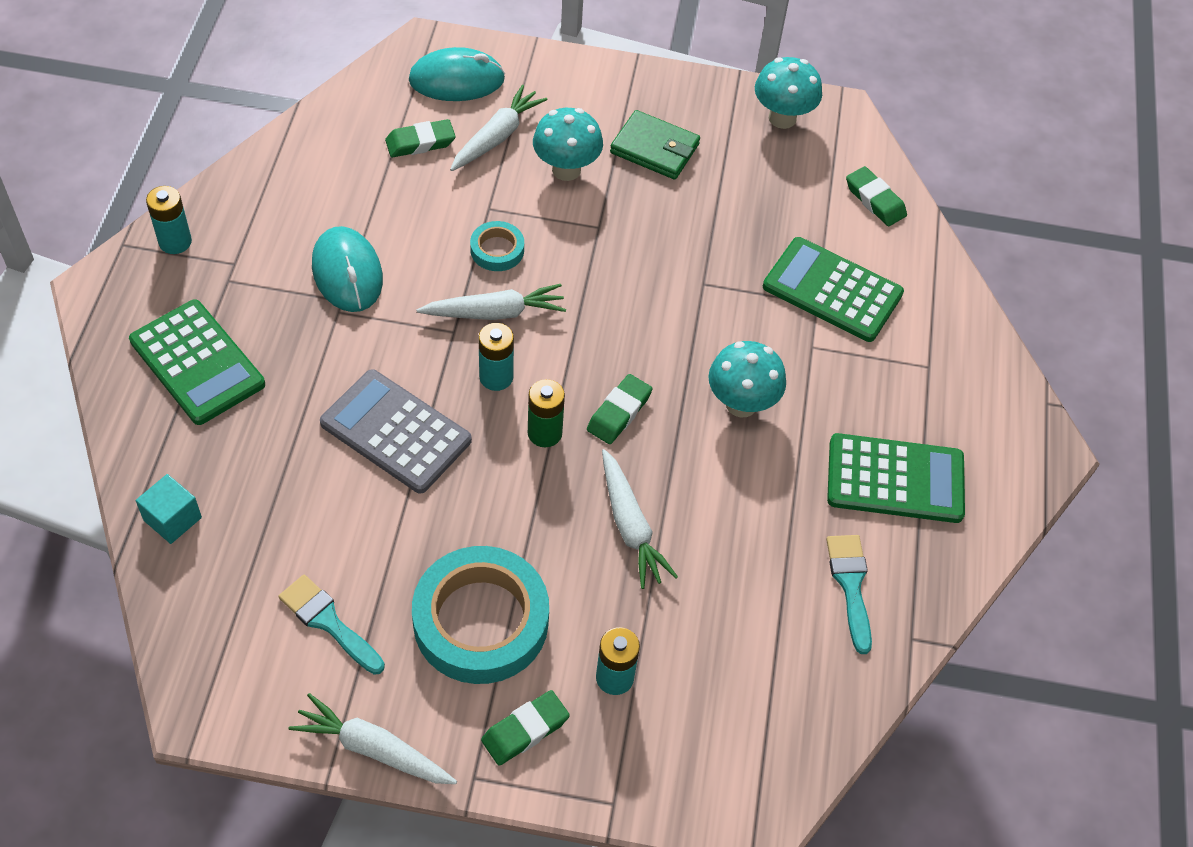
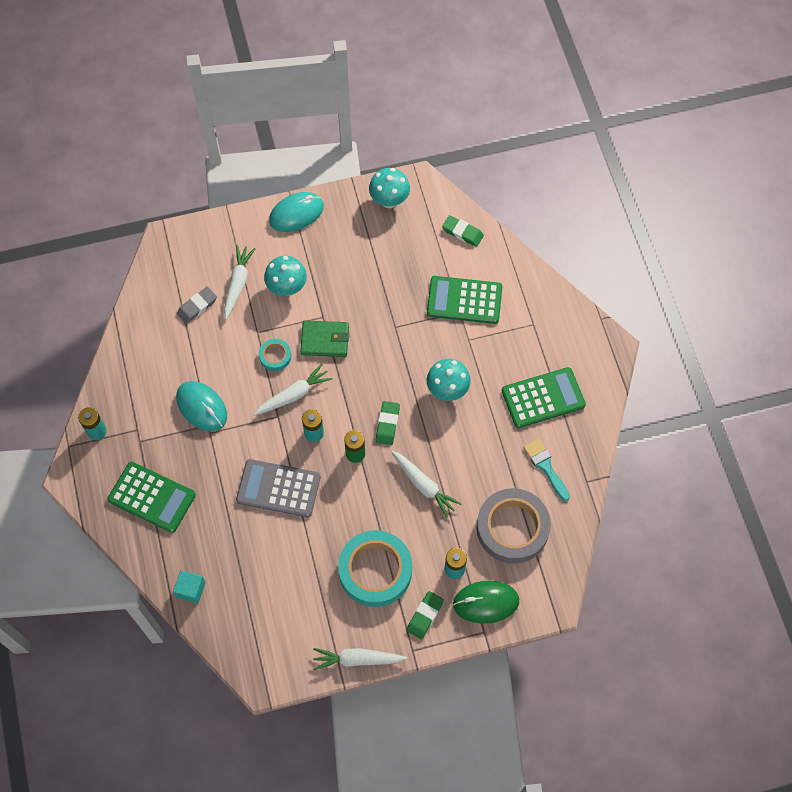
camera: 20 degrees left, 10 degrees up
(328, 622) = (300, 606): turquoise brush -> none
(420, 142) = (197, 306): green eraser -> grey eraser
(457, 80) = (195, 256): turquoise mouse -> turquoise mouse (296, 213)
(641, 756) = (486, 602): none -> green mouse
(654, 149) = (329, 252): green wallet -> green wallet (325, 340)
(746, 656) = (512, 528): none -> grey tape

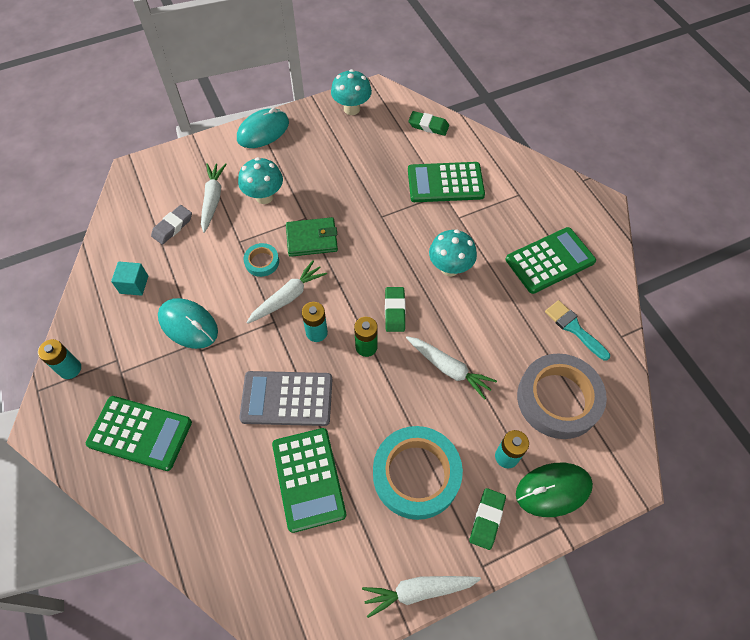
camera: 10 degrees left, 5 degrees down
(191, 590) = (198, 538): turquoise cube -> turquoise cube (134, 284)
(286, 559) = (308, 479): none -> green calculator

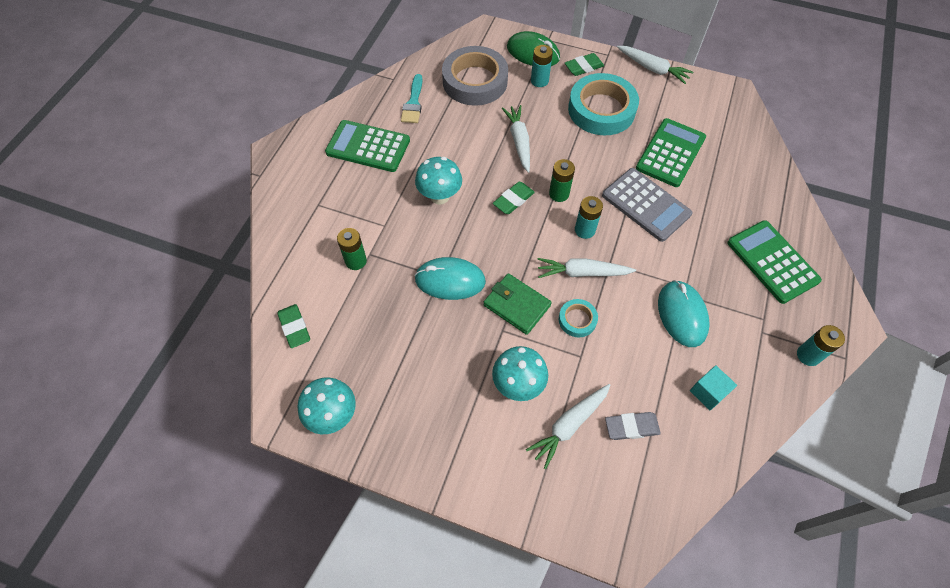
camera: 135 degrees left, 0 degrees up
(263, 131) = (446, 472): turquoise mouse -> turquoise mouse (450, 280)
(445, 183) = (356, 261): green calculator -> green battery

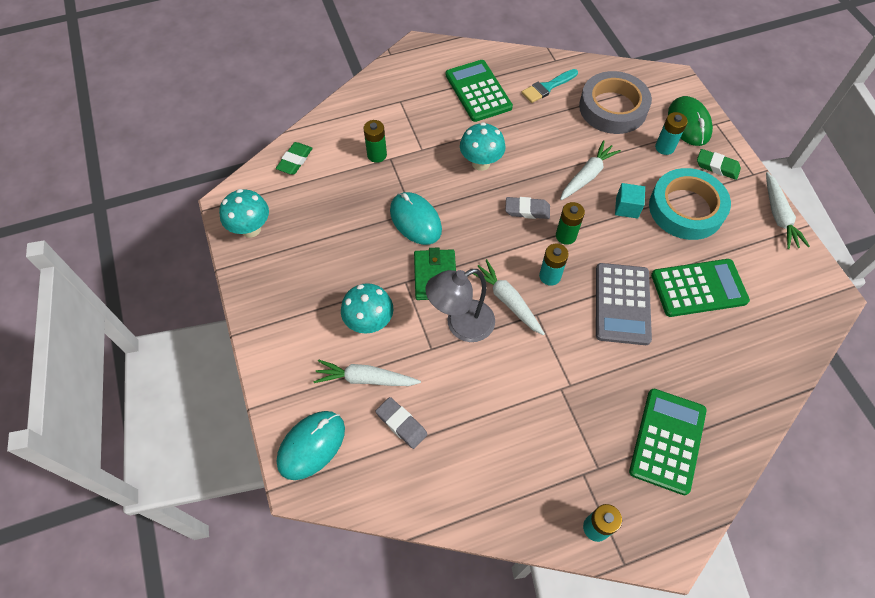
camera: 50 degrees right, 0 degrees up
(513, 200) = (527, 210): green eraser -> grey eraser
(577, 320) = (461, 325): turquoise tape -> grey lamp
(682, 314) = (539, 399): turquoise mouse -> turquoise mouse (311, 445)
(708, 392) = (483, 464): turquoise cube -> turquoise cube (627, 207)

